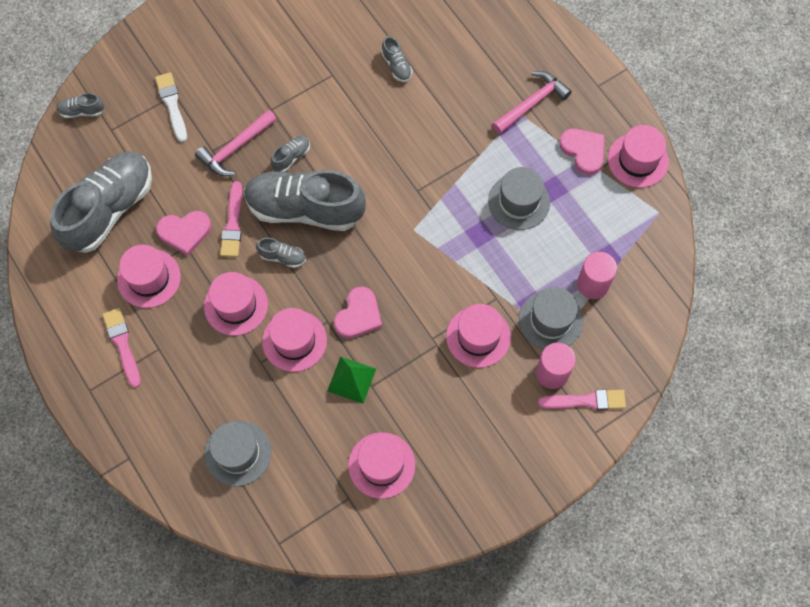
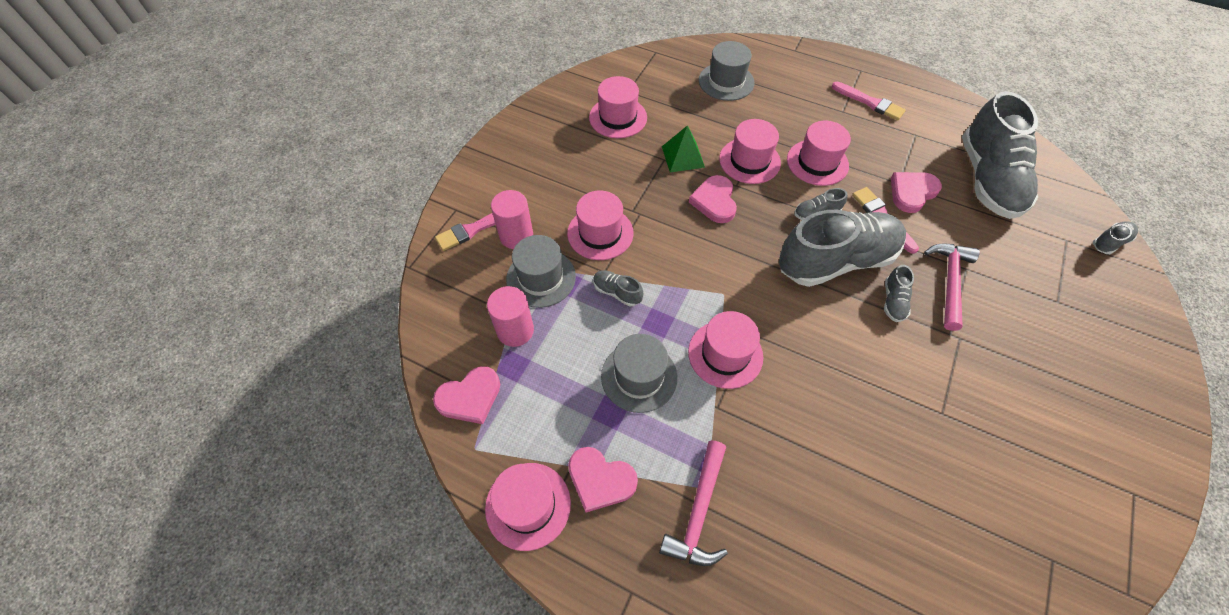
camera: 150 degrees right, 10 degrees down
(149, 278) = (900, 149): pink hat -> pink hat (725, 354)
(172, 105) = (1048, 291): white brush -> none
(396, 66) = (887, 468): grey shoe -> grey shoe (617, 292)
(648, 250) = (470, 397): none -> pink heart

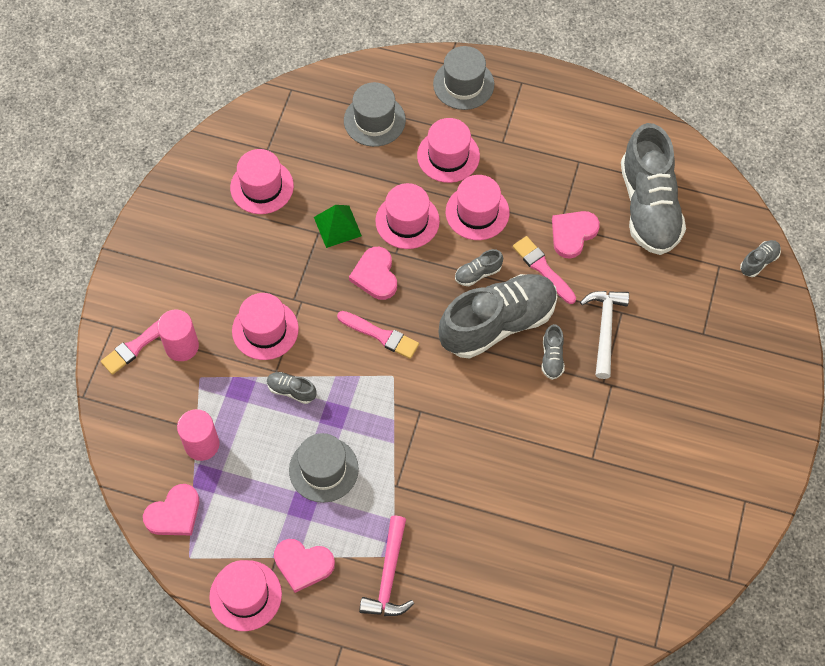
camera: 10 degrees left, 5 degrees up
(541, 278) = (215, 387): grey hat -> grey hat (463, 84)
(725, 354) = (399, 435): pink hat -> pink hat (448, 156)
(870, 102) = (531, 126): pink brush -> pink brush (380, 335)
(949, 282) = (605, 329): pink hammer -> white hammer

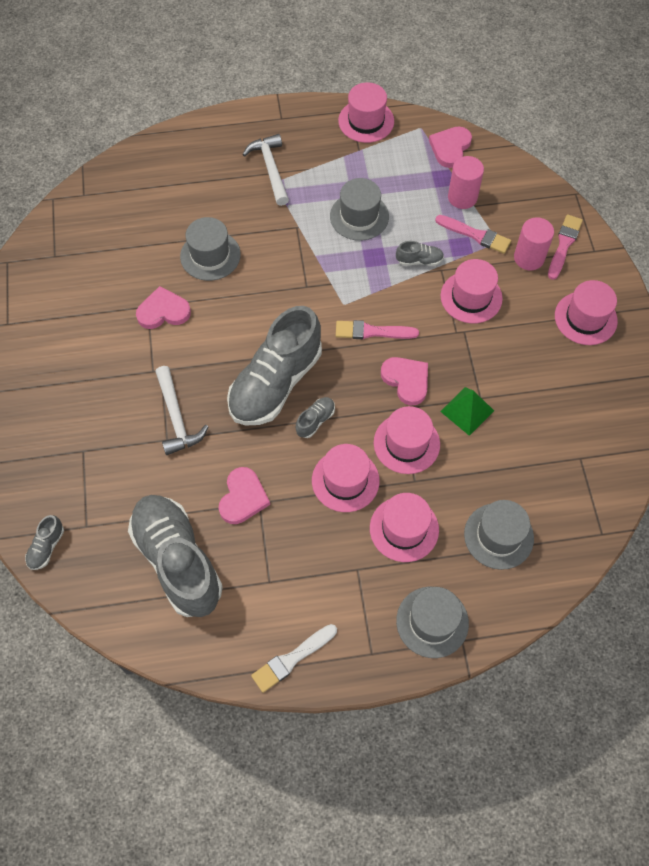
camera: 155 degrees right, 0 degrees up
(262, 187) = (559, 419): pink hat -> pink hat (585, 318)
(303, 564) = (337, 153): pink heart -> pink heart (163, 311)
(388, 576) = (270, 169): pink hammer -> white hammer
(504, 491) = (210, 255): none -> grey hat
(543, 268) = (257, 450): pink brush -> pink brush (475, 235)
(552, 357) = (214, 373): grey shoe -> none
(584, 102) = (292, 659): none -> white brush

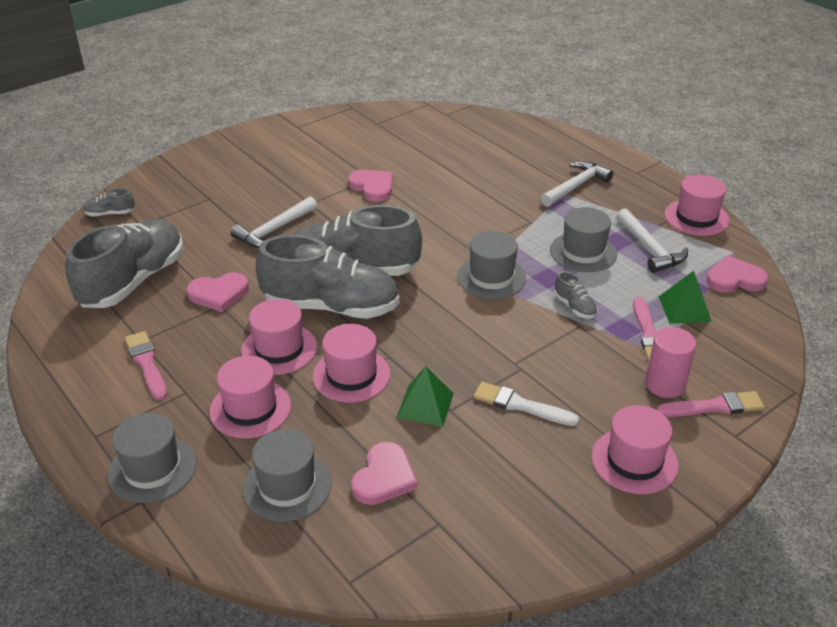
camera: 60 degrees right, 25 degrees down
(210, 255) = (451, 189): grey hat -> grey hat (491, 277)
(292, 659) = (66, 383): white brush -> white brush (520, 405)
(315, 420) = (331, 307): grey shoe -> grey shoe, size x2.49
(372, 331) = (461, 306): pink brush -> pink brush (147, 363)
(383, 173) = (650, 248): none -> white hammer
(406, 380) = (425, 349): pink heart -> pink heart (384, 477)
(462, 197) = (684, 308): pink cylinder -> green pyramid
(471, 297) = (568, 358): pink hat -> none

